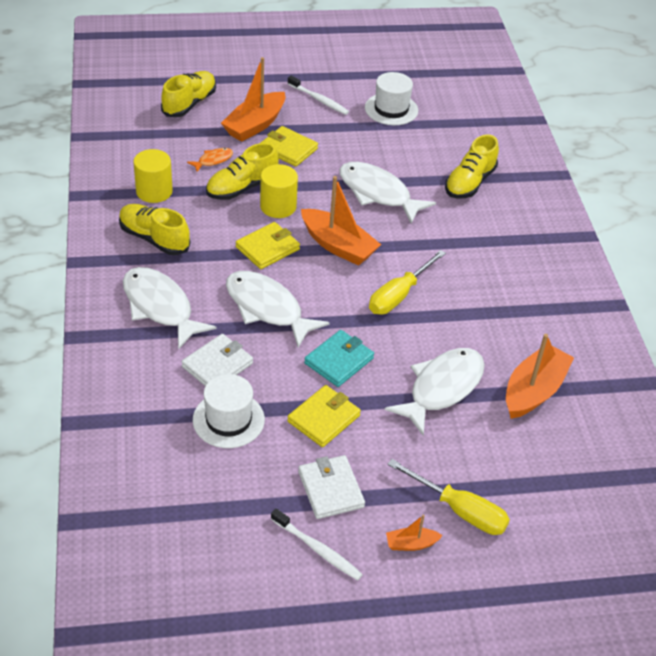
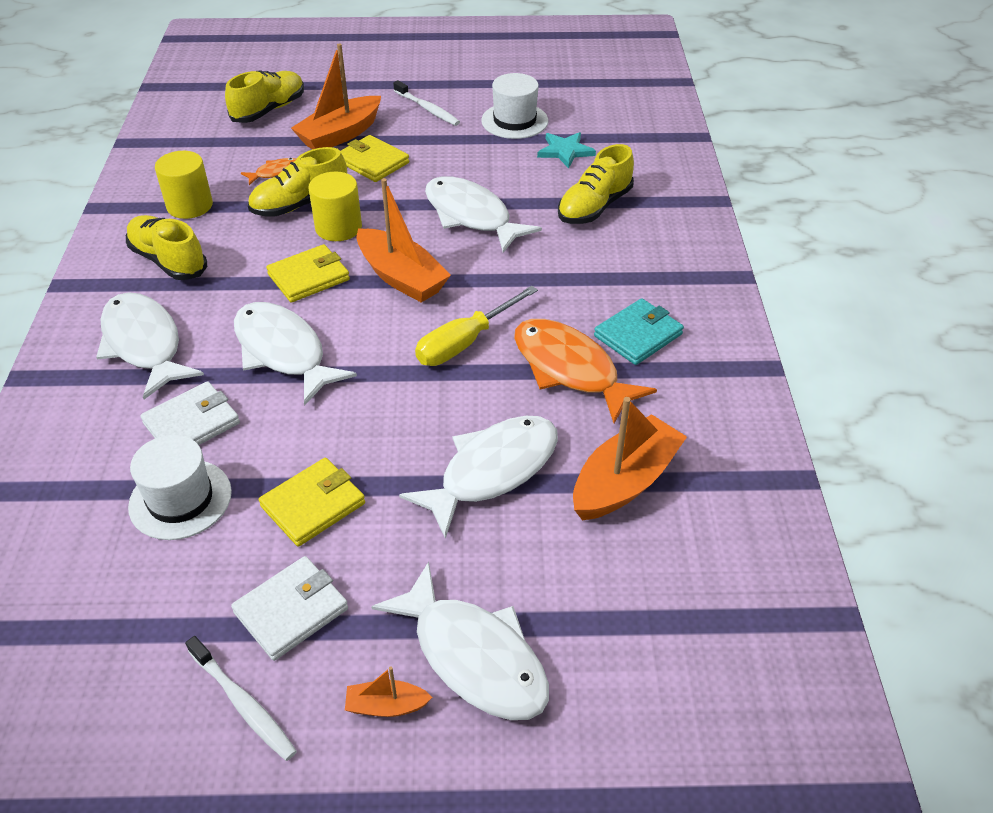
camera: 10 degrees right, 0 degrees up
(330, 489) = (291, 610): white wallet -> white wallet turned 60 degrees clockwise
(339, 361) = (358, 425): turquoise wallet -> turquoise wallet (638, 335)
(437, 135) = (565, 151): none -> turquoise star
(459, 510) = (474, 656): yellow screwdriver -> white fish
(479, 312) = (570, 369): none -> orange fish

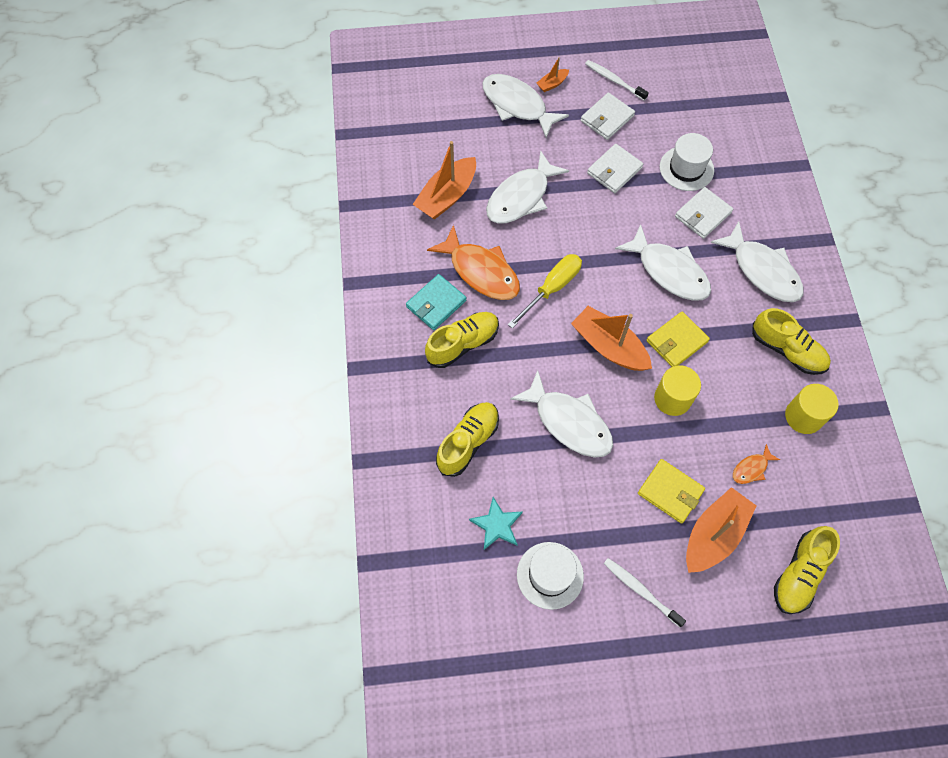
camera: 175 degrees right, 20 degrees up
(300, 204) = (713, 425): yellow shoe -> yellow shoe (463, 344)
(313, 505) = (614, 170): yellow wallet -> white wallet
(386, 706) = (552, 84): orange boat -> orange boat turned 150 degrees clockwise

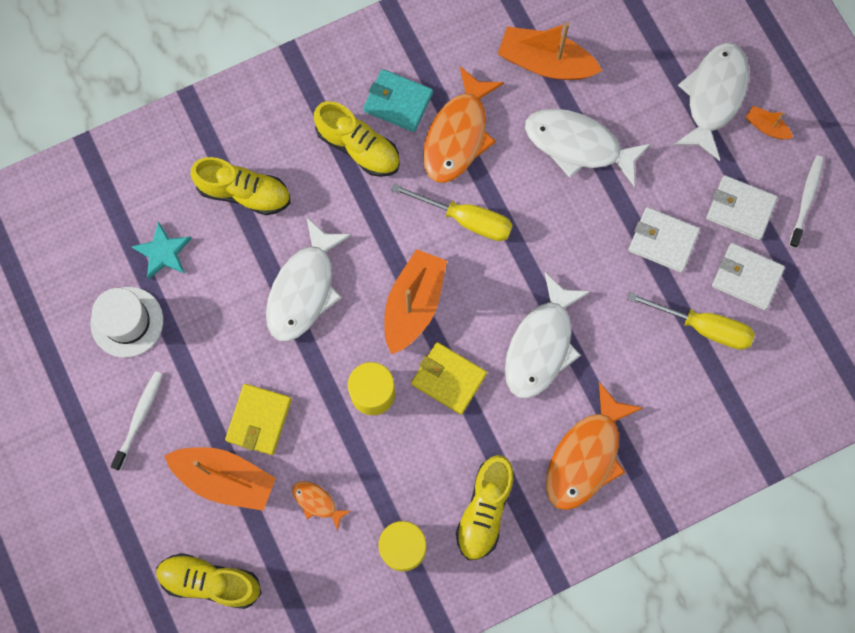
camera: 70 degrees right, 10 degrees up
(686, 168) = (703, 327): white hat -> yellow screwdriver
(703, 215) = (640, 364): white wallet -> white wallet (746, 277)
(762, 270) = (586, 456): white fish -> orange fish

